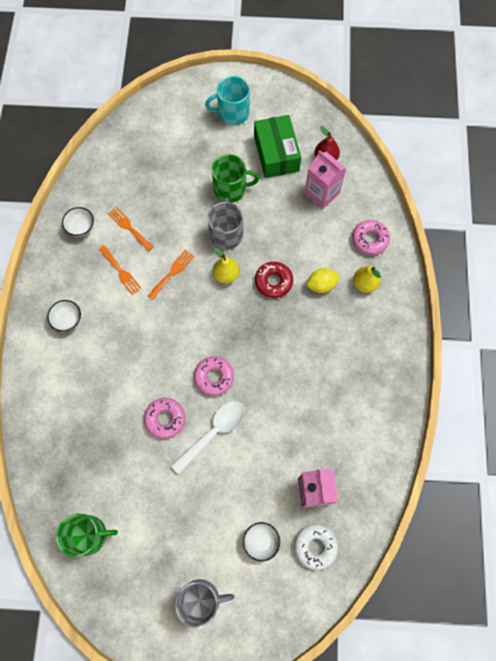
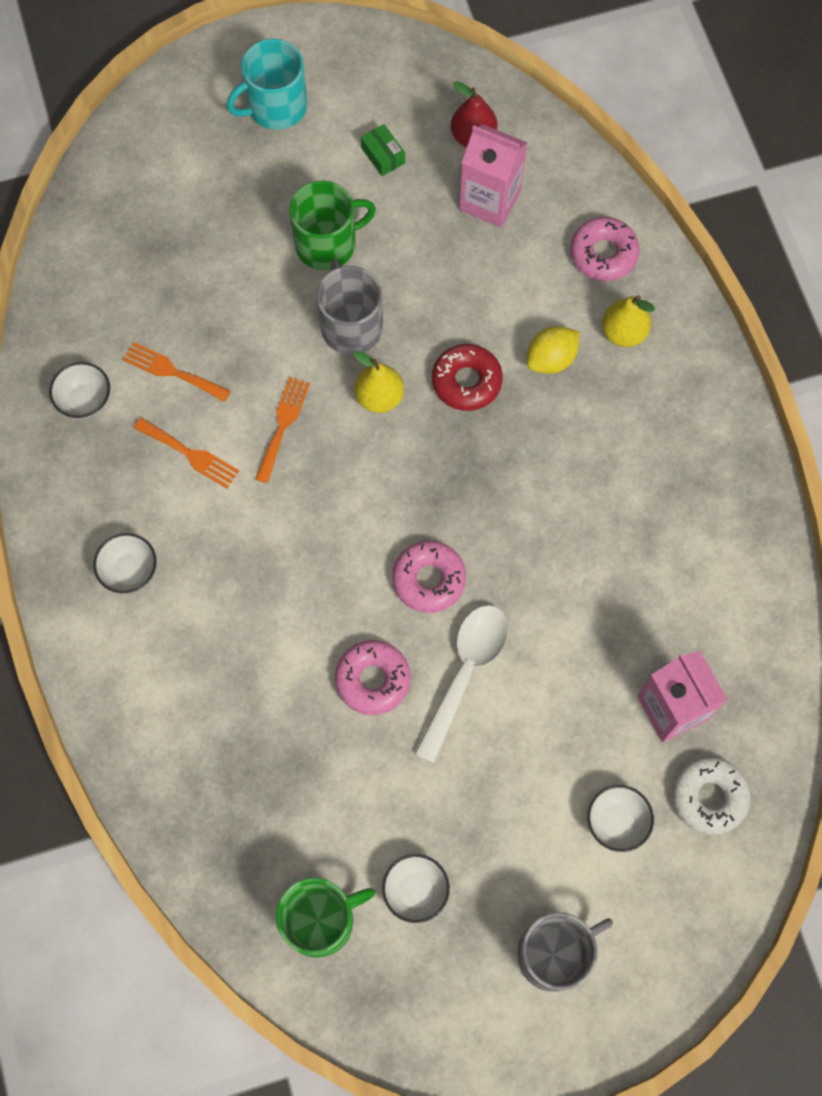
camera: 20 degrees left, 0 degrees up
(143, 538) = (415, 891): none -> white bowl
(276, 153) = (383, 155): green box -> green box, size x0.42

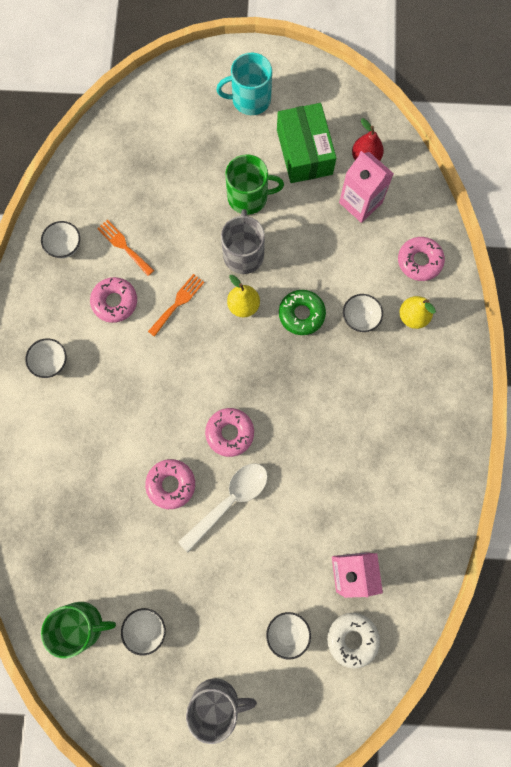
camera: 20 degrees right, 5 degrees up
(190, 454) = (115, 302): orange fork -> pink donut
(383, 155) = (304, 152): green box -> green box, size x2.38
(466, 381) = (301, 314): red donut -> green donut
(551, 359) = (360, 318): yellow lemon -> white bowl

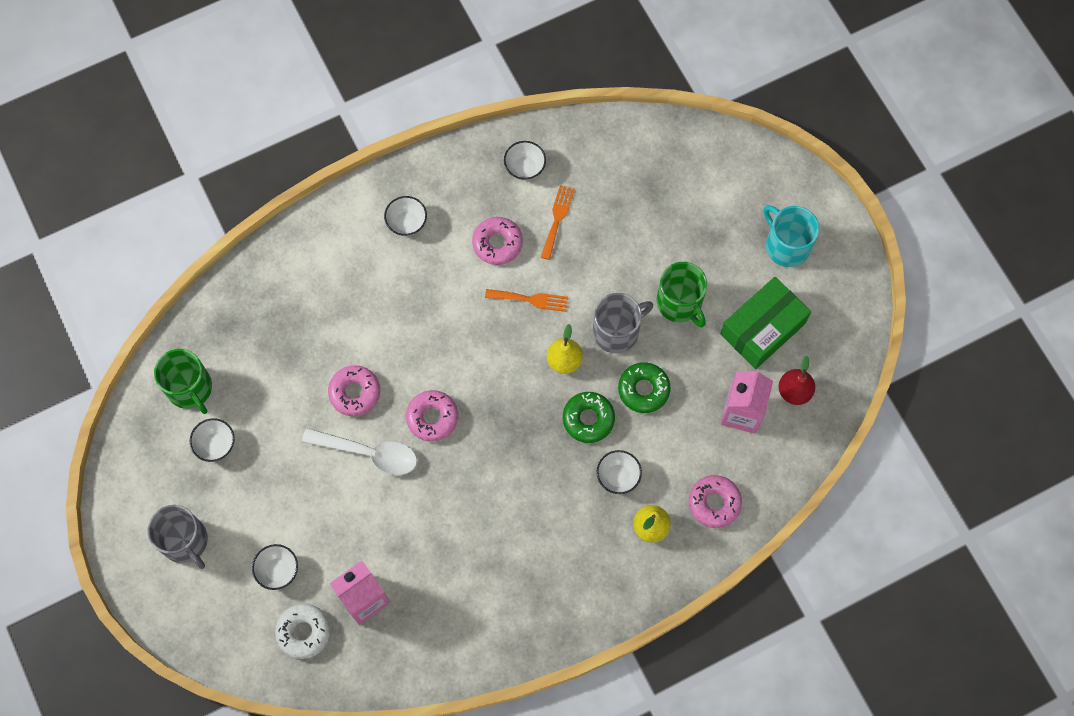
camera: 60 degrees right, 5 degrees down
(302, 261) = (643, 390): none -> green donut

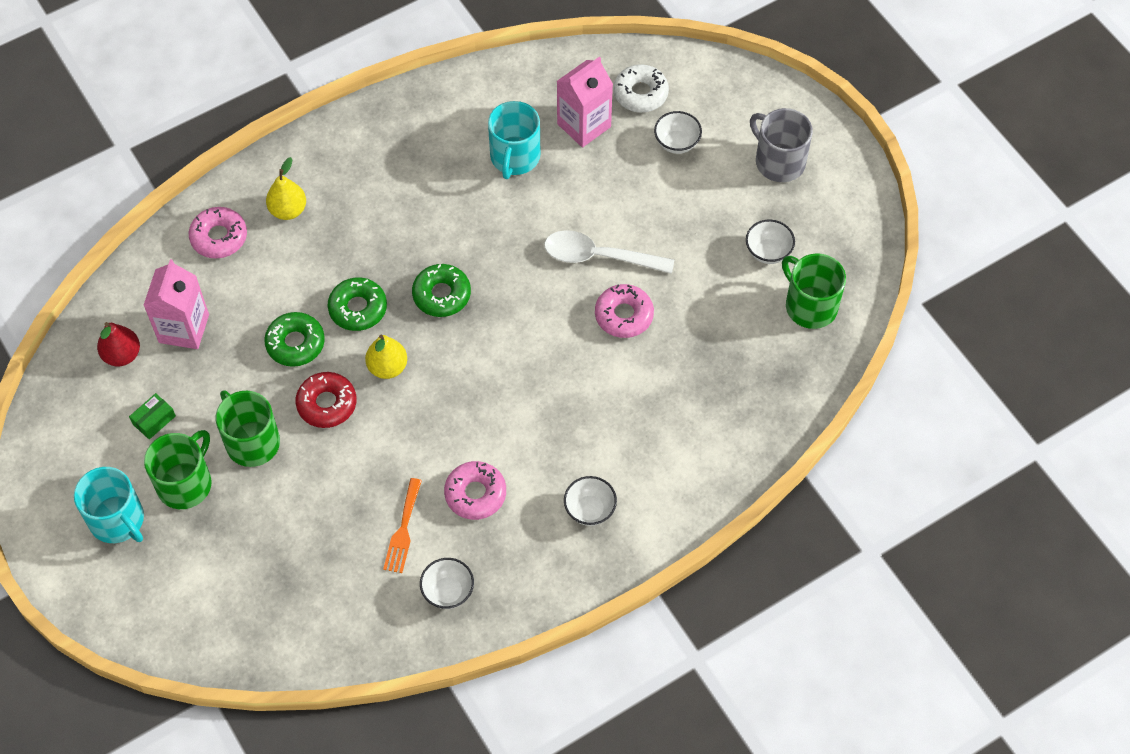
camera: 175 degrees right, 10 degrees down
(432, 417) = (533, 297): pink donut -> none
(434, 568) = (514, 157): none -> turquoise mug
(513, 426) = (441, 295): none -> green donut
(530, 299) = (430, 431): orange fork -> none
(617, 331) = (327, 404): grey mug -> red donut
(618, 477) = (324, 254): white bowl -> none
(733, 271) = (185, 483): none -> green mug
(762, 329) = (154, 420): green box -> green box, size x0.42

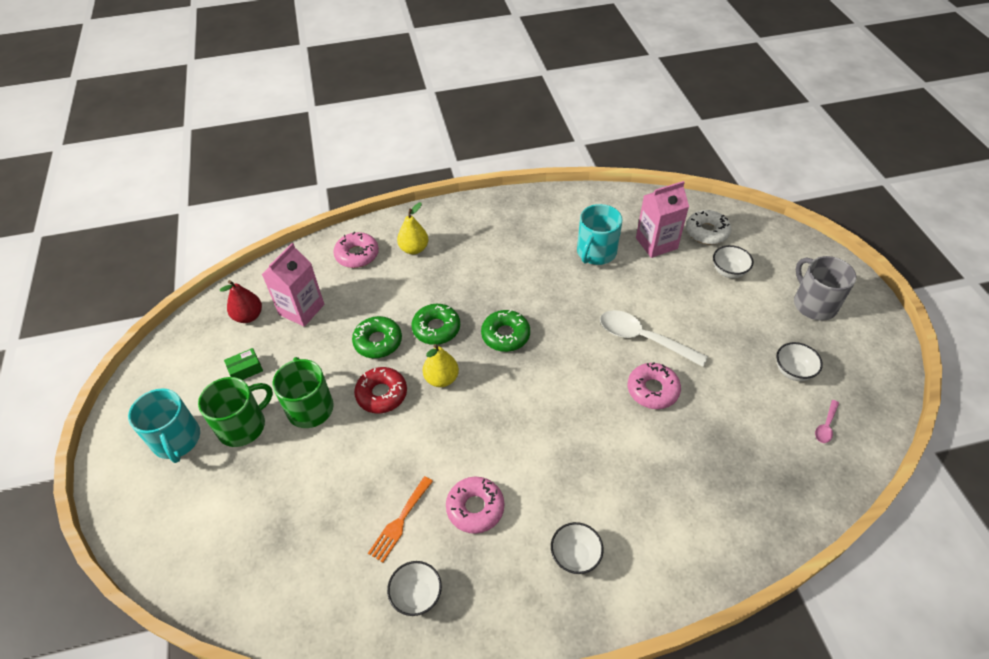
camera: 20 degrees right, 10 degrees down
(810, 305) = (826, 426): green mug -> pink spoon

